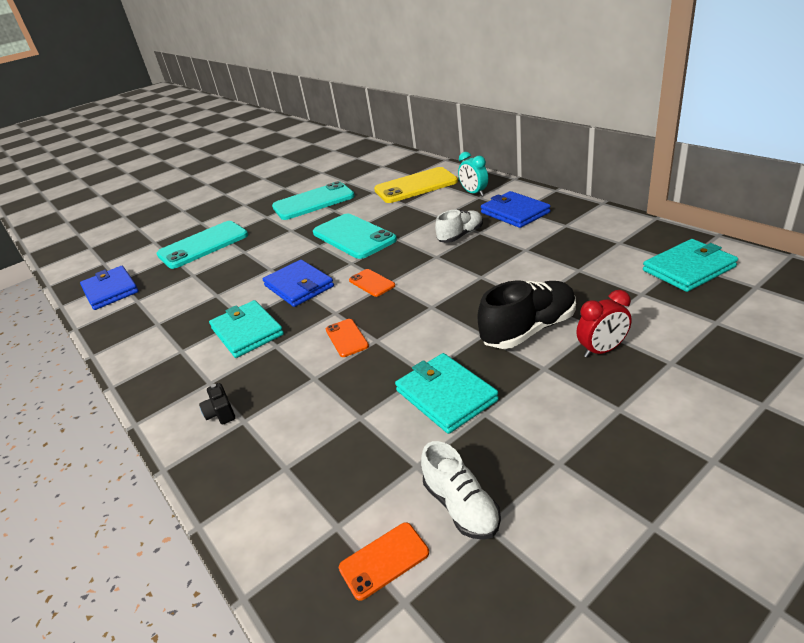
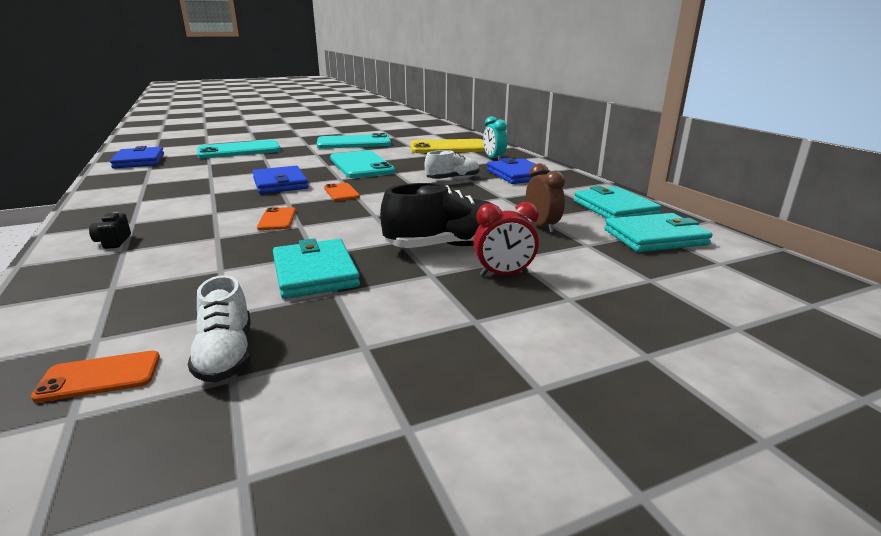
camera: 10 degrees right, 10 degrees down
(247, 331) = (203, 200): turquoise wallet -> turquoise wallet (614, 208)
(588, 280) = (542, 226): none -> brown clock

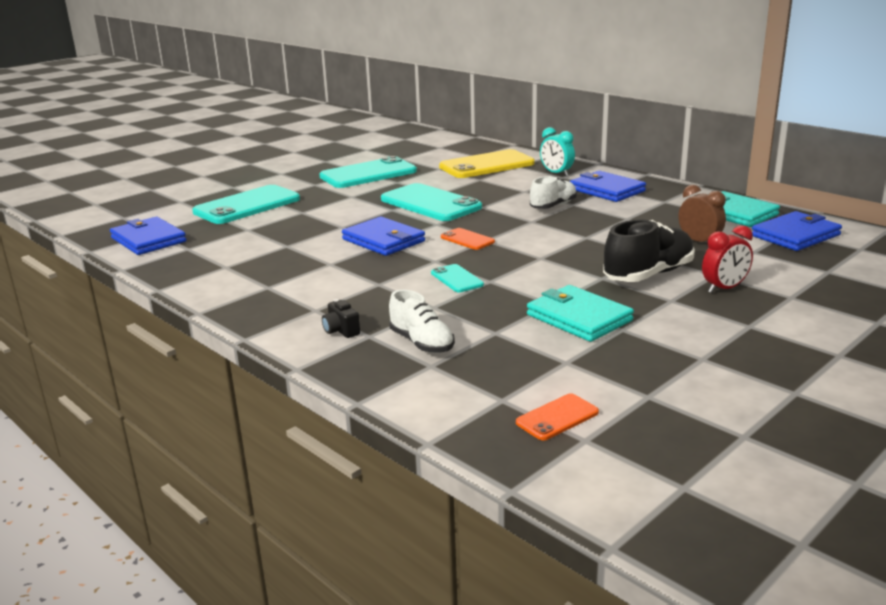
camera: 20 degrees left, 0 degrees up
(226, 355) = (619, 385): white shoe -> white shoe (422, 343)
(277, 219) = (457, 279): orange phone -> turquoise phone
(655, 237) = (795, 235): turquoise wallet -> blue wallet

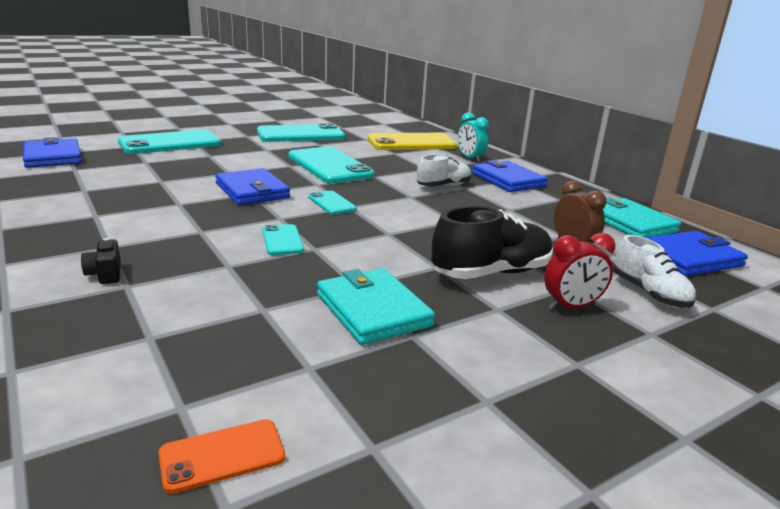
camera: 10 degrees right, 0 degrees up
(422, 343) = (170, 306): white shoe -> white shoe (649, 293)
(467, 239) = (332, 203): orange phone -> turquoise phone

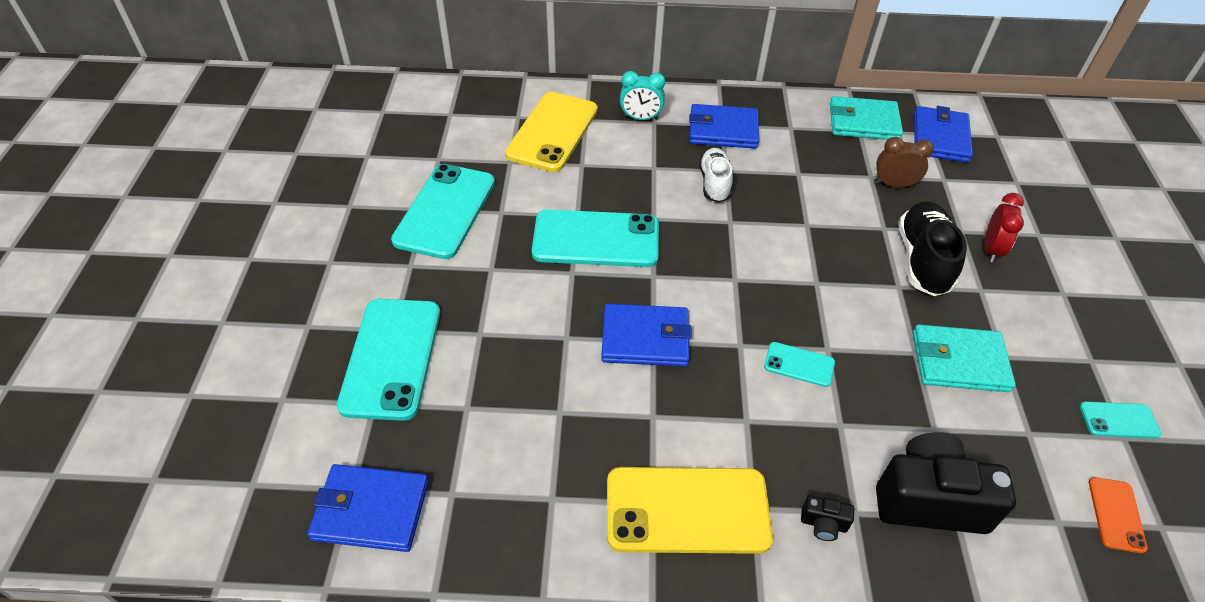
camera: 55 degrees left, 25 degrees up
(94, 226) = (687, 510): none -> yellow phone
(164, 318) = (929, 500): none -> black camera
(332, 203) = (719, 288): turquoise phone -> turquoise phone (1119, 420)
(649, 293) = (986, 197): white shoe -> none

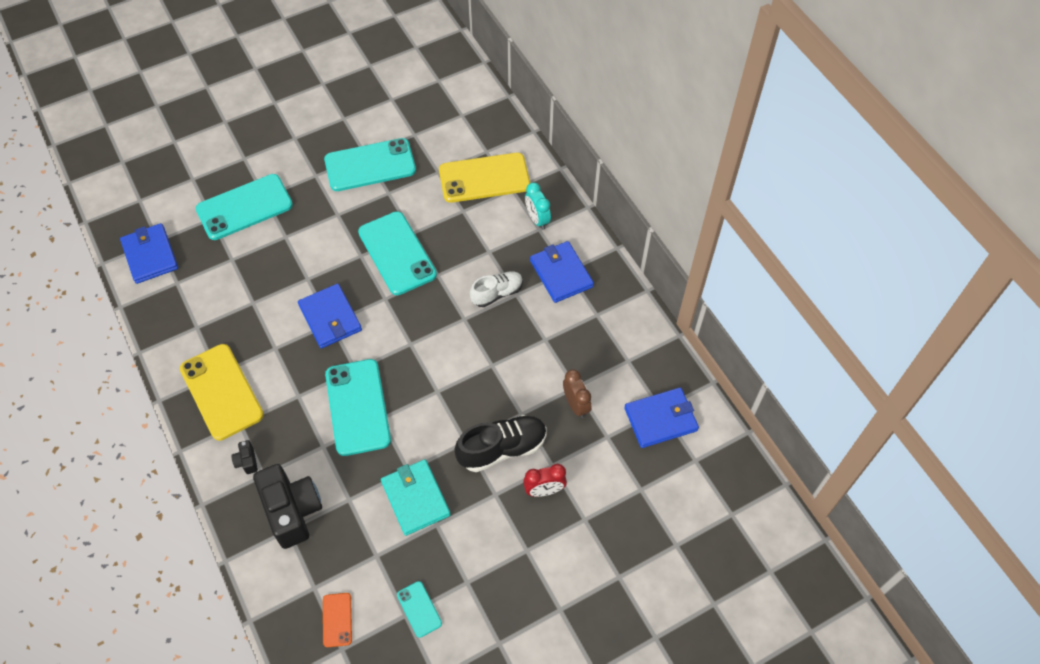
camera: 60 degrees right, 10 degrees up
(799, 364) = (358, 407): turquoise phone -> turquoise phone, size x2.12
(863, 122) = (640, 360): turquoise wallet -> none
(1116, 514) = (337, 620): orange phone -> orange phone turned 75 degrees counterclockwise

